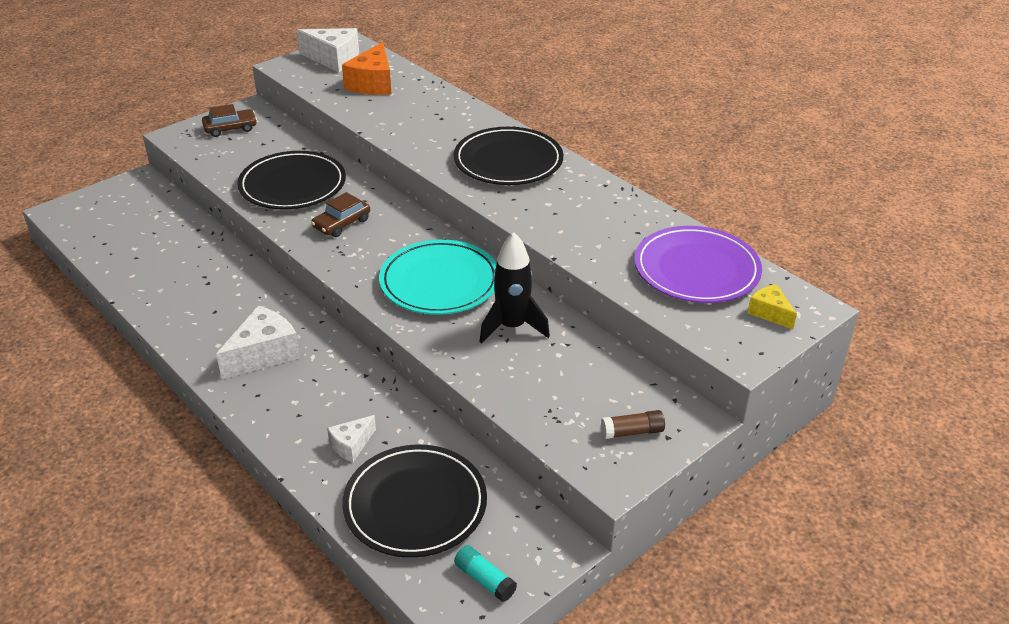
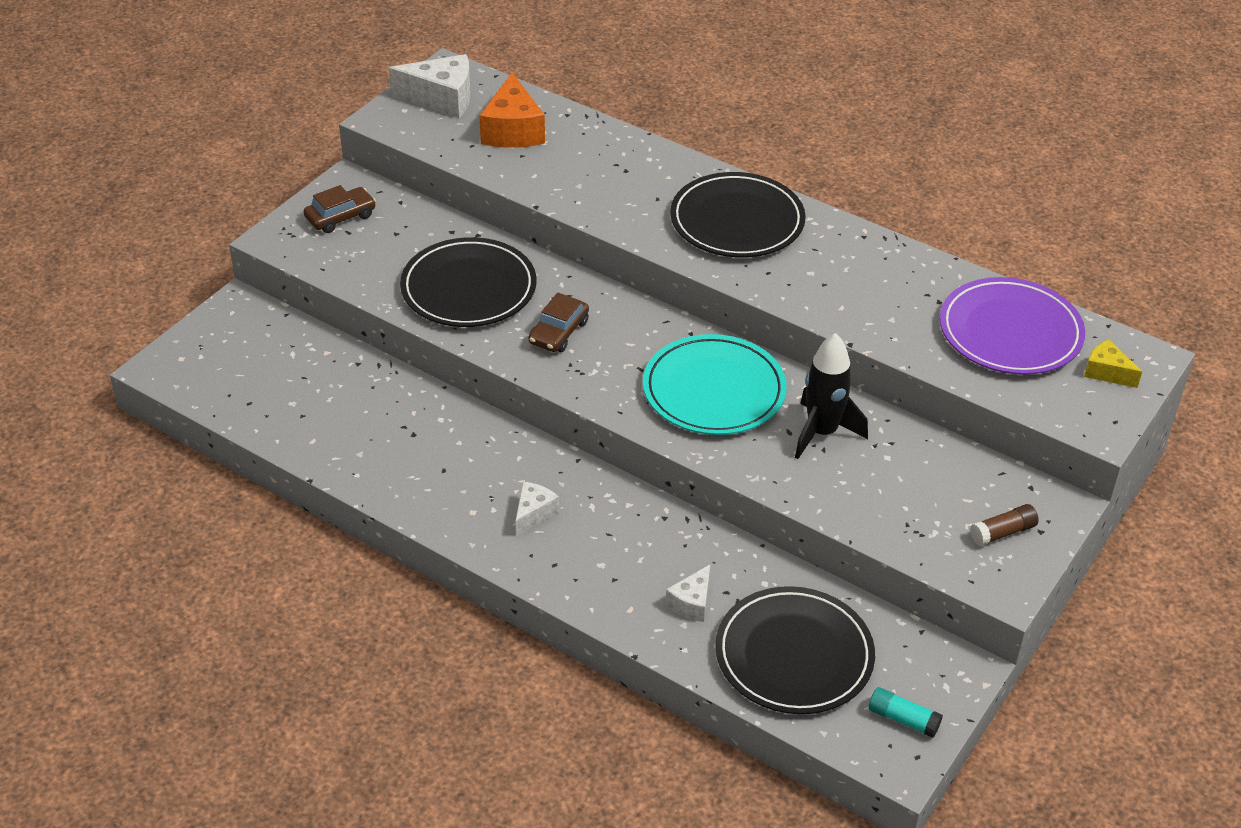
camera: 15 degrees left, 5 degrees up
(264, 354) = (533, 513): white cheese -> white cheese, size x0.57

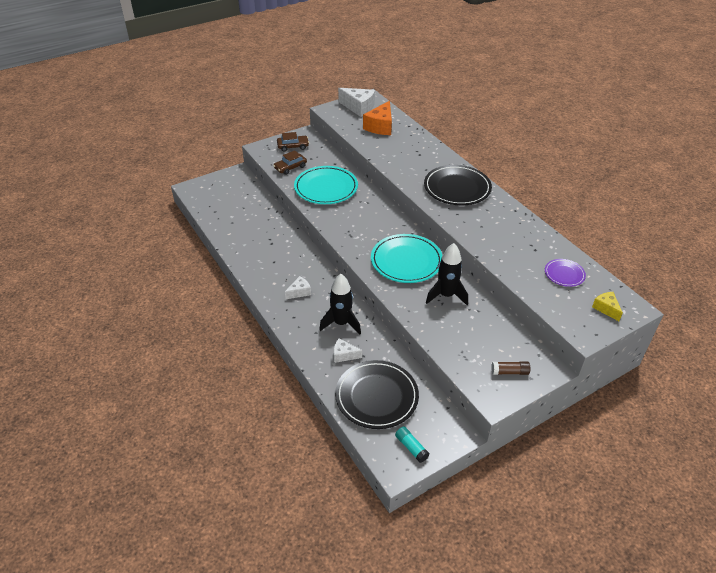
camera: 25 degrees right, 0 degrees up
(468, 288) = (326, 188): black plate -> turquoise plate
(559, 332) = (352, 216): brown car -> brown car (290, 167)
(650, 546) = (341, 323): none -> black rocket
(691, 603) = (344, 355): white cheese -> white cheese turned 45 degrees clockwise
(1010, 332) = (564, 274): purple plate -> purple plate, size x0.52

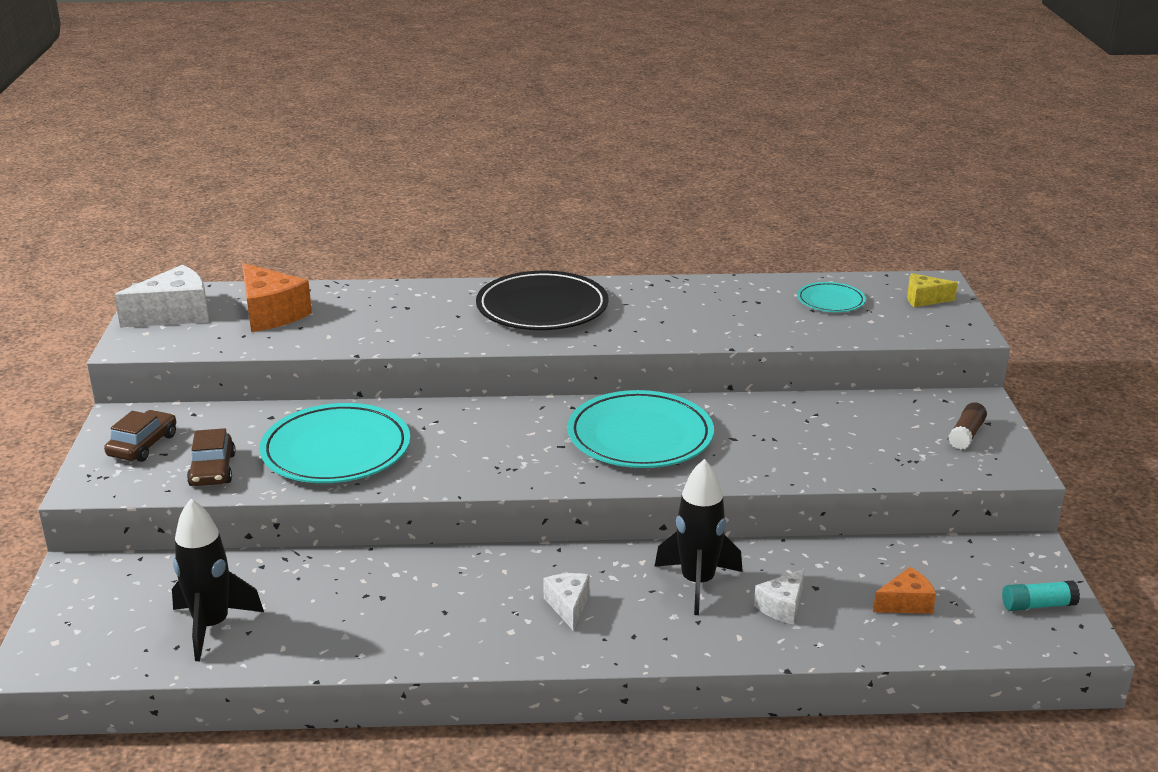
camera: 60 degrees left, 15 degrees down
(376, 396) = (906, 603): black plate -> orange cheese
(446, 295) = (758, 429): black rocket -> black rocket (212, 626)
(564, 274) = (831, 301): purple plate -> turquoise plate

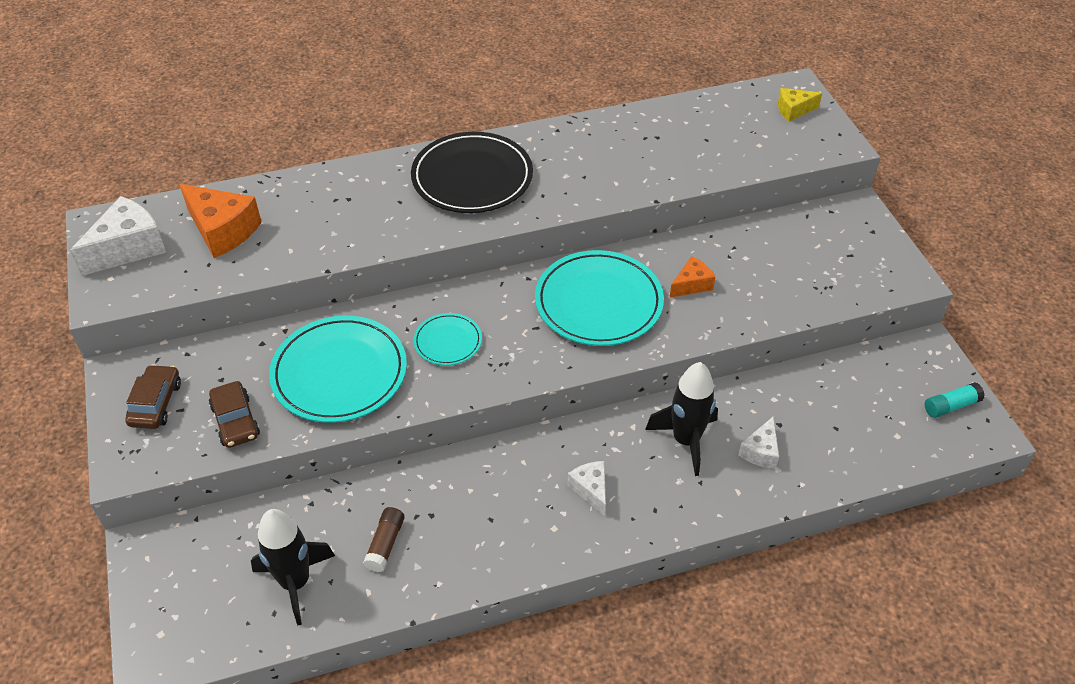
camera: 15 degrees left, 20 degrees up
(831, 301) = (718, 125): turquoise plate -> turquoise plate (448, 341)
(906, 603) = (853, 426): orange cheese -> orange cheese (691, 285)
(966, 435) = (860, 248): brown glue stick -> brown glue stick (385, 544)

